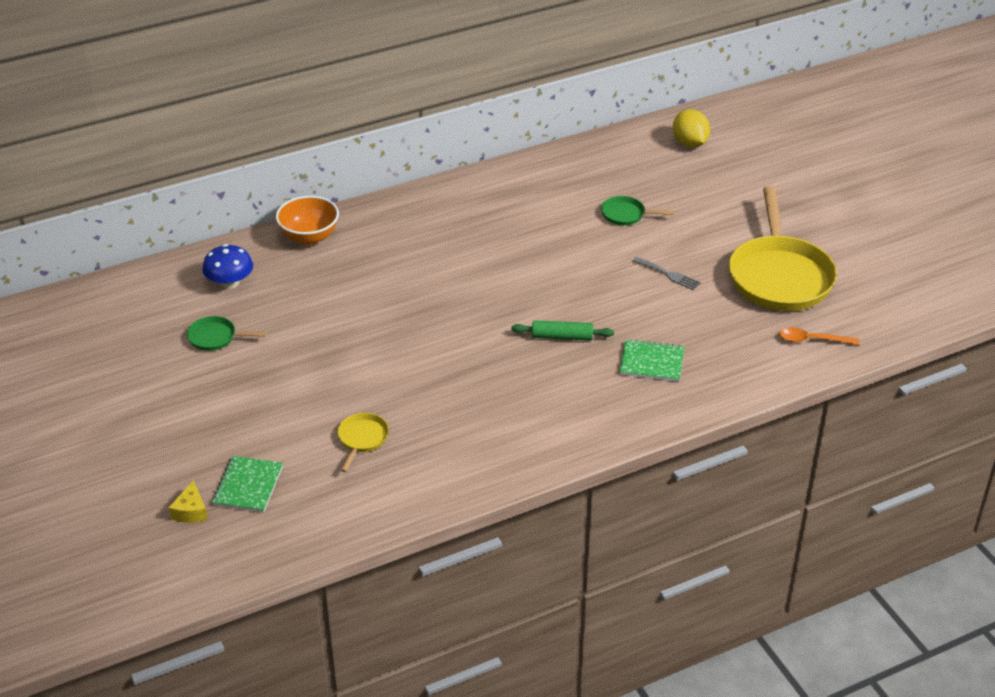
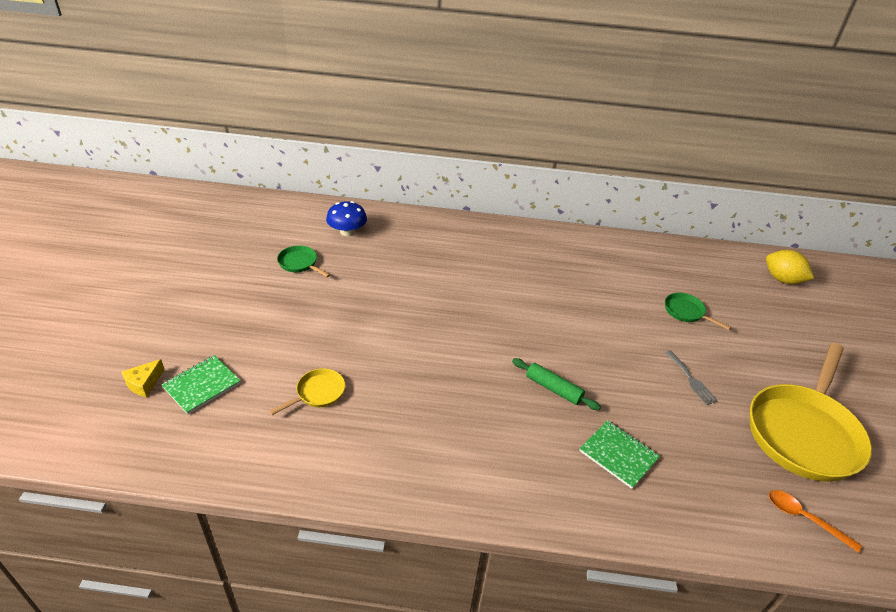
camera: 30 degrees right, 0 degrees up
(309, 237) = (428, 225): orange bowl -> none
(689, 143) = (782, 279): yellow lemon -> yellow lemon turned 60 degrees counterclockwise

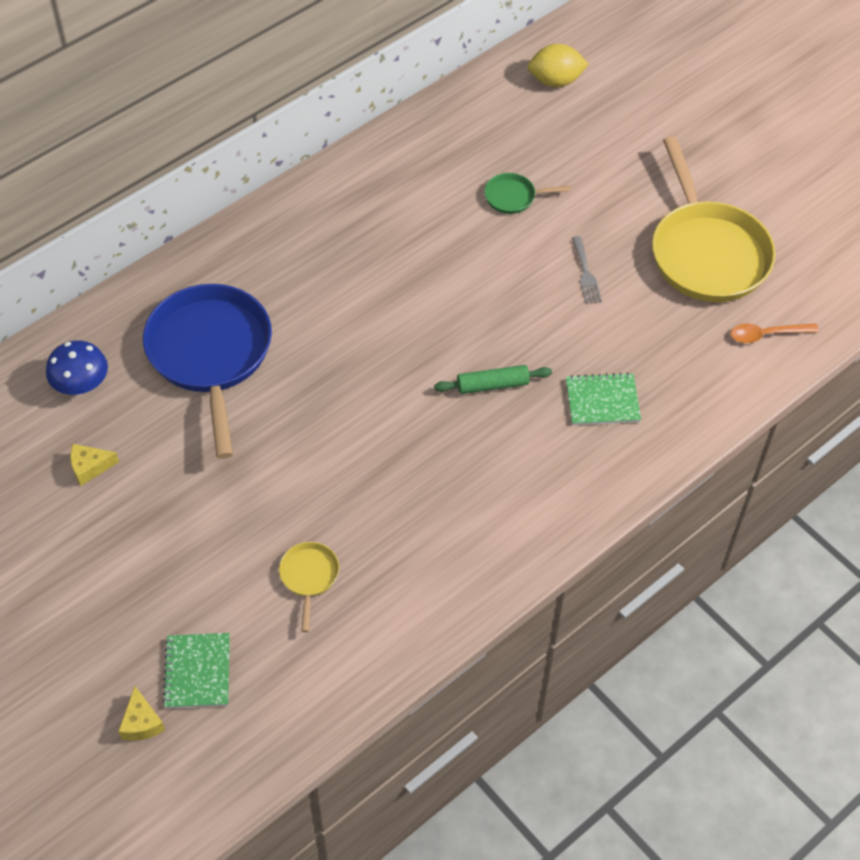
camera: 45 degrees left, 15 degrees up
(299, 263) = (90, 467): green pan -> yellow cheese
(419, 263) = (211, 355): none -> blue pan
(691, 380) = (586, 273): grey fork -> grey fork turned 60 degrees clockwise

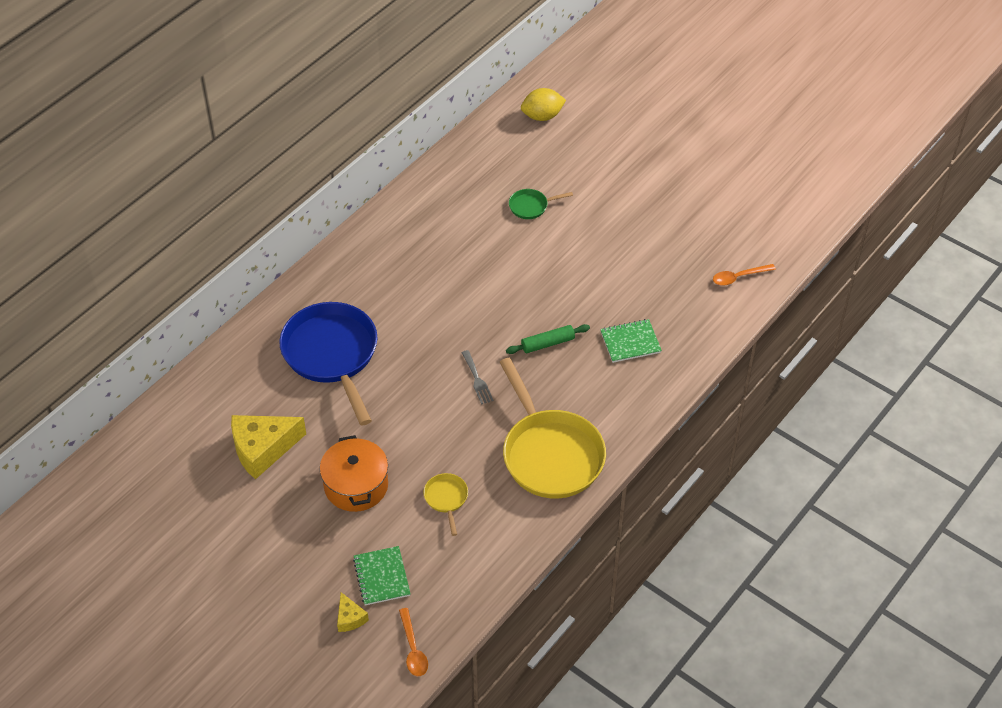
camera: 10 degrees left, 5 degrees down
(81, 383) = (239, 390): blue mushroom -> none
(90, 467) = (262, 449): yellow cheese -> yellow cheese, size x2.09
(196, 538) = (356, 485): none -> orange pot
(213, 782) = (413, 649): none -> orange spoon
(586, 273) = (597, 254): grey fork -> grey fork (477, 380)
(707, 253) = (683, 225): yellow pan -> yellow pan (550, 454)

